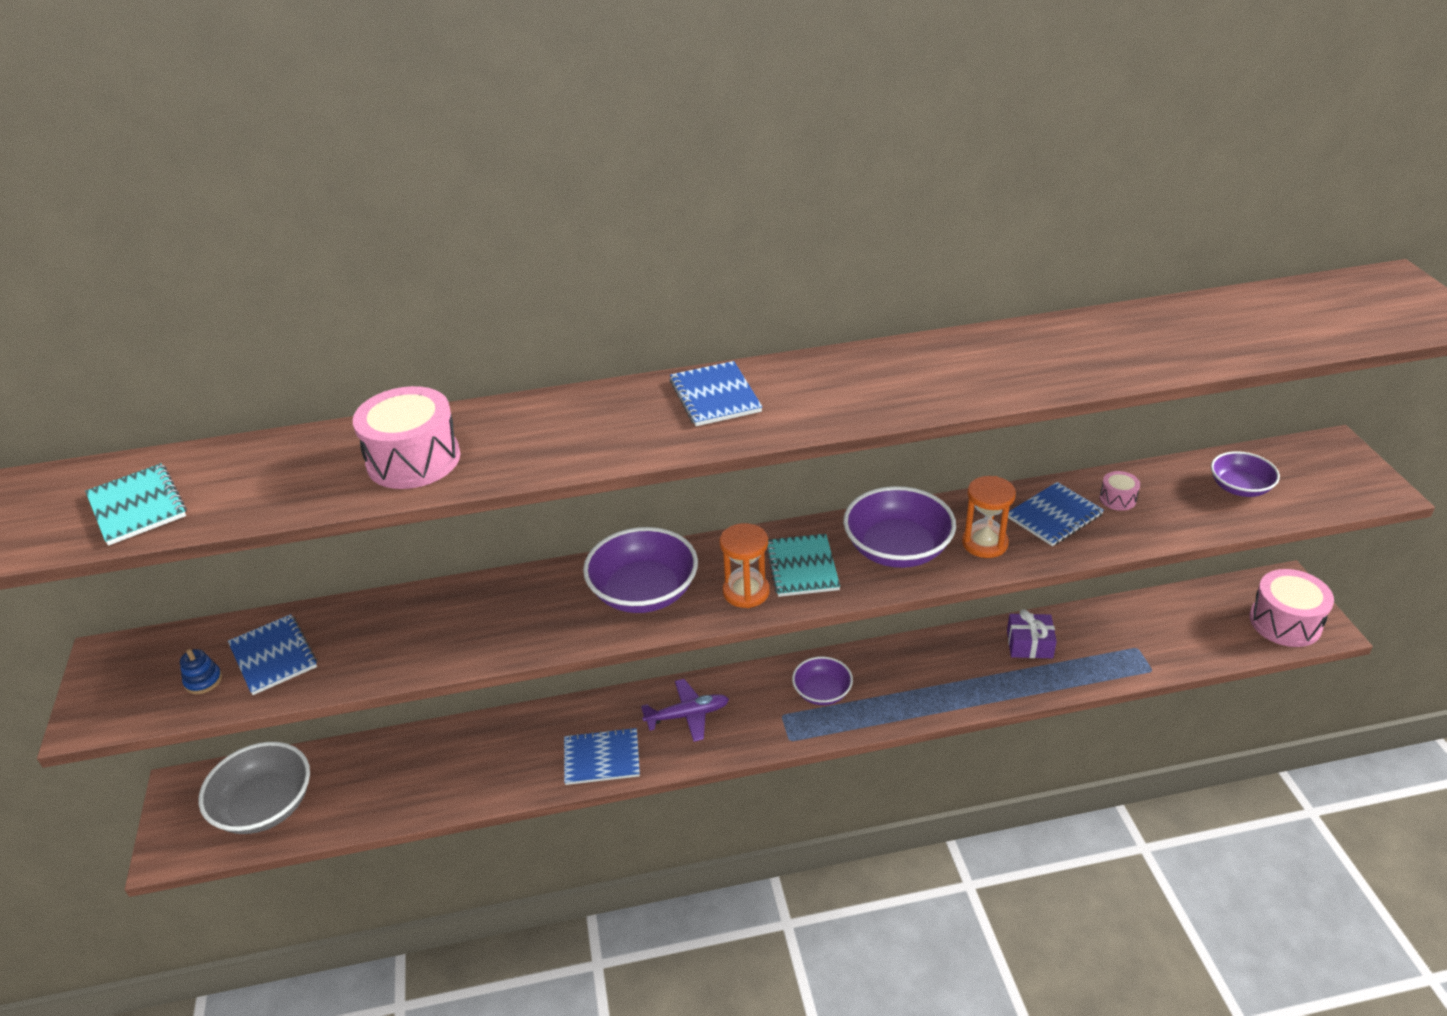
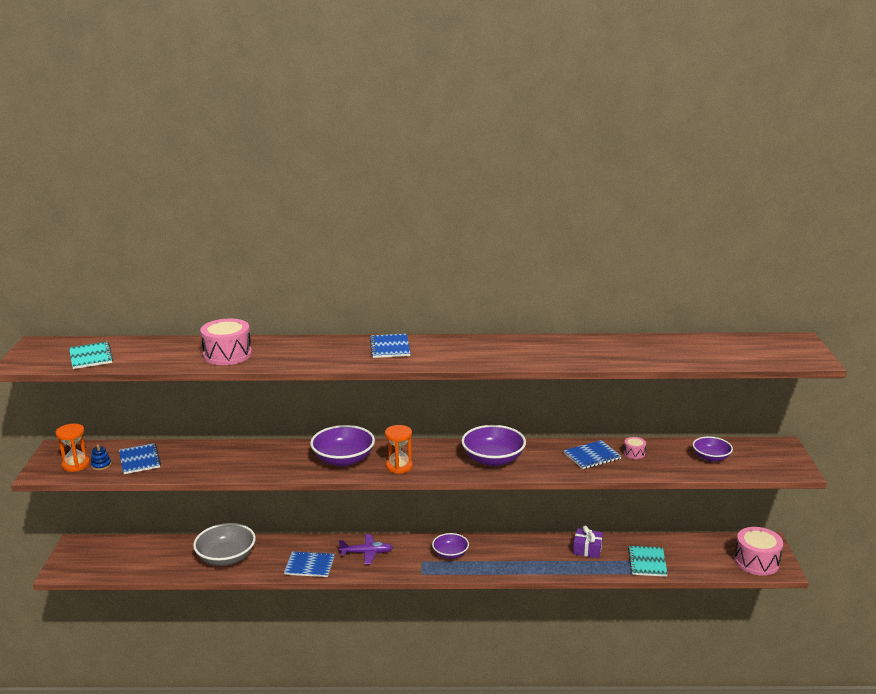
camera: 10 degrees right, 15 degrees down
(265, 806) = (117, 559): grey bowl -> grey bowl (226, 557)
(802, 567) = (435, 460): turquoise notebook -> turquoise notebook (647, 562)
(984, 543) = (544, 463): orange hourglass -> orange hourglass (76, 465)

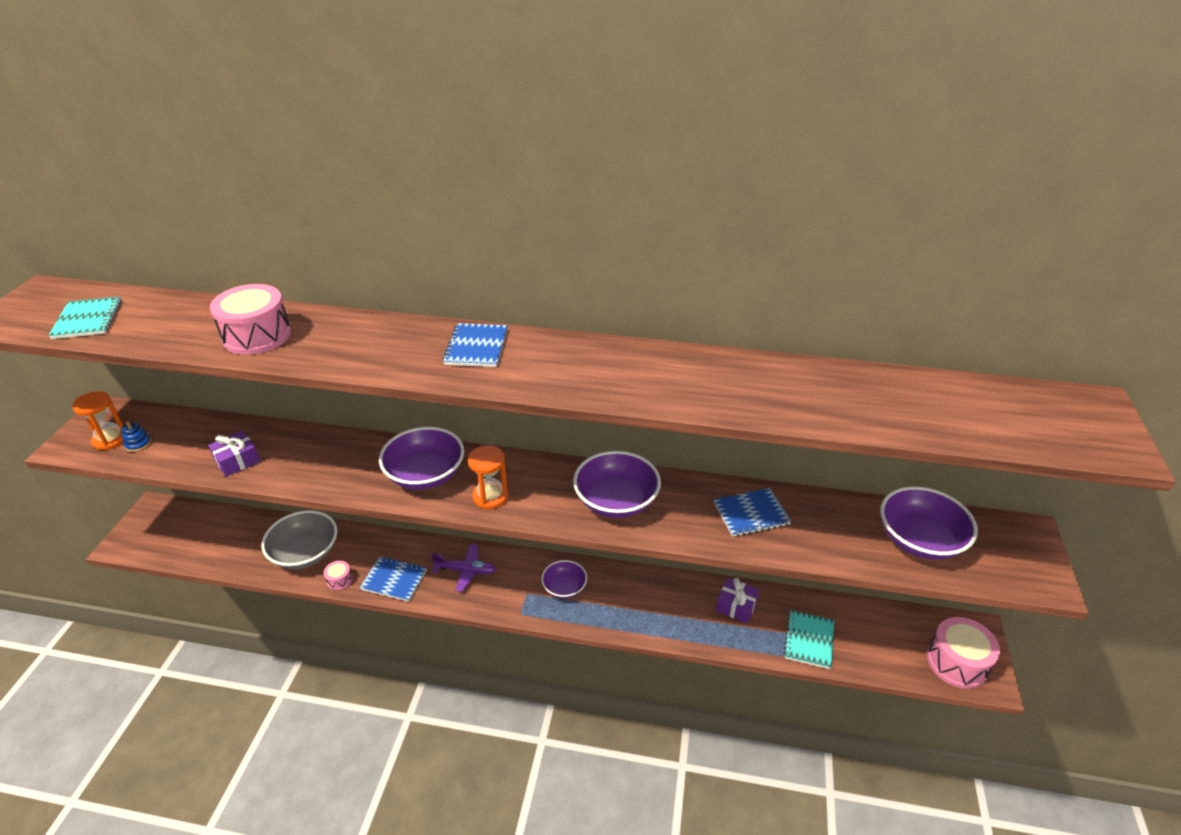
camera: 10 degrees right, 15 degrees up
(139, 460) = (185, 442): blue notebook -> none
(190, 466) = (237, 461): none -> purple gift
(634, 453) = (811, 516): pink drum -> pink drum (339, 580)
(711, 457) = (920, 539): purple bowl -> purple bowl, size x1.65

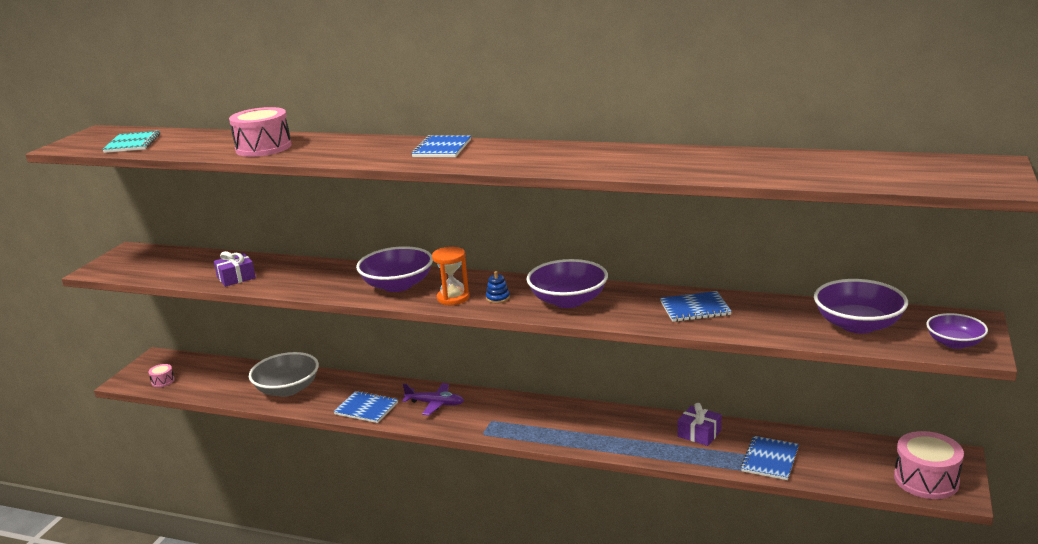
camera: 10 degrees right, 15 degrees down
(110, 439) = (132, 266): orange hourglass -> none
(138, 444) = (155, 268): blue stacking toy -> blue stacking toy (498, 298)
(339, 580) = (316, 407): pink drum -> pink drum (163, 381)
(564, 587) = (528, 417): purple bowl -> purple bowl (954, 343)
(809, 640) = (769, 459): turquoise notebook -> blue notebook

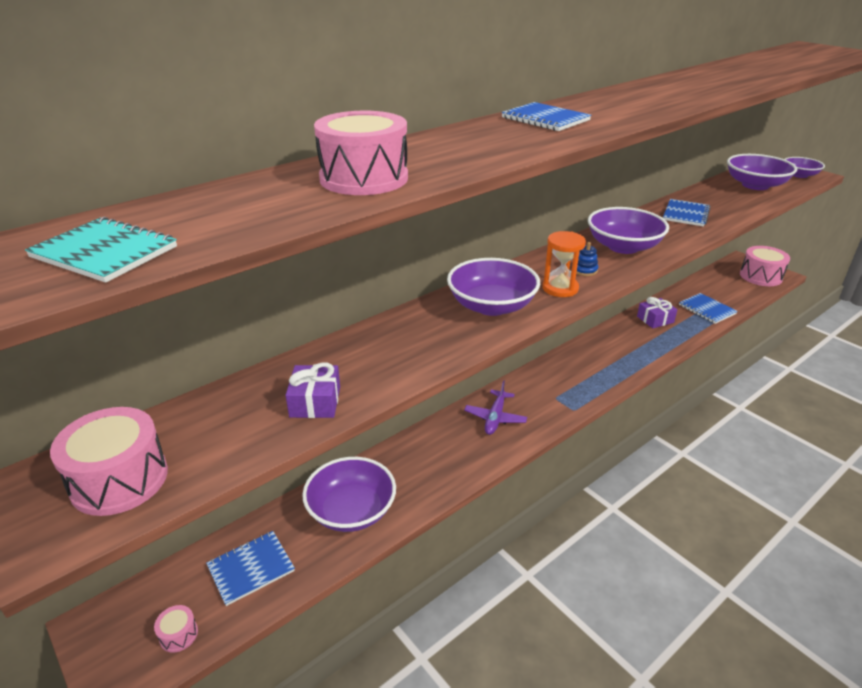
camera: 60 degrees left, 10 degrees up
(144, 264) = (119, 480): none -> pink drum
(287, 389) = (351, 511): grey bowl -> purple bowl
(366, 408) = (459, 463): blue notebook -> blue notebook (251, 568)
(435, 404) = (495, 418): purple plane -> purple plane turned 150 degrees clockwise

